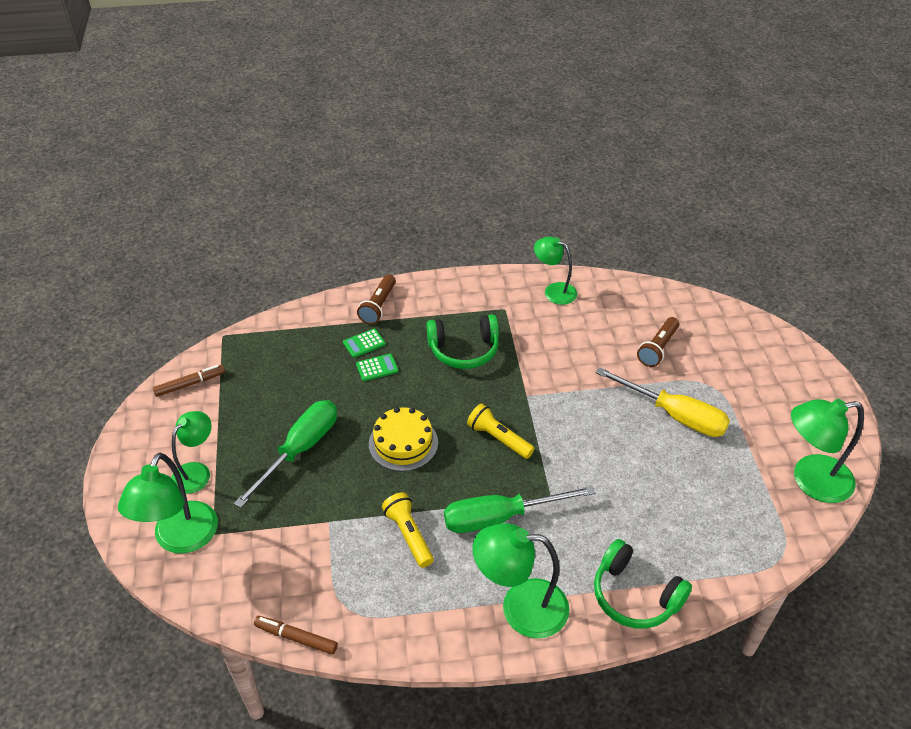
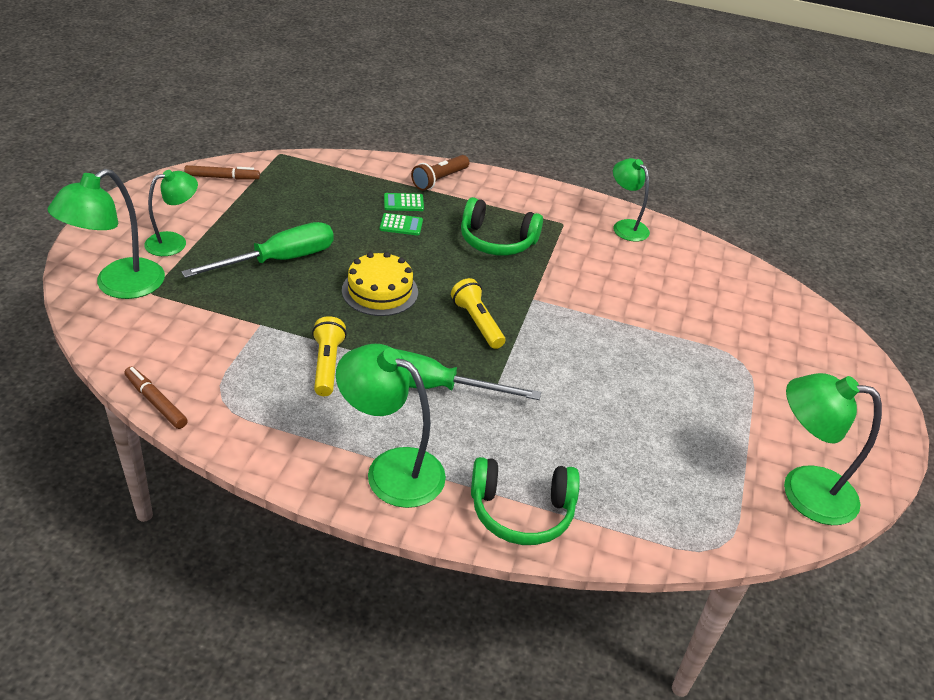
camera: 20 degrees right, 5 degrees down
(635, 595) = (521, 511): green headphones -> green headphones turned 60 degrees counterclockwise
(658, 348) = (704, 310): brown flashlight -> none
(674, 415) = (682, 373): yellow screwdriver -> none

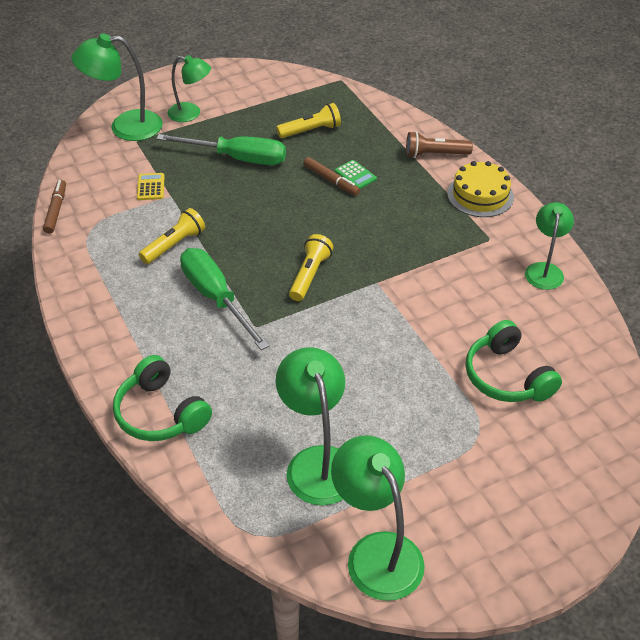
camera: 50 degrees right, 5 degrees up
(222, 177) = (278, 81): brown marker -> brown marker (331, 180)
(229, 327) = (151, 187): none -> yellow calculator
(313, 206) = (311, 131): none -> yellow flashlight
(380, 291) = (274, 215): yellow cake -> yellow cake (480, 195)
(391, 470) = (122, 333): green lamp -> green lamp (317, 462)
(403, 203) = (381, 159): green calculator -> none
(497, 241) = (412, 224): green headphones -> green headphones (507, 376)

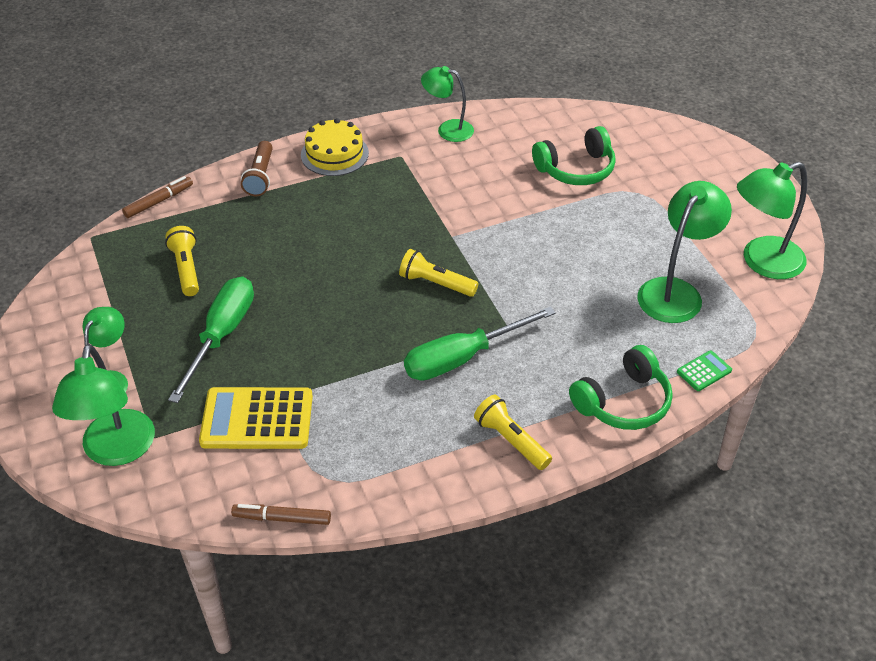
camera: 85 degrees left, 0 degrees up
(151, 187) = (257, 419): yellow calculator -> yellow calculator, size x2.16
(174, 245) = (371, 394): yellow flashlight -> yellow flashlight (511, 440)
(317, 462) = (675, 291): green lamp -> green lamp turned 135 degrees clockwise
(331, 180) = (284, 258): brown marker -> brown marker (159, 201)
(355, 175) = (280, 238): green calculator -> green calculator (704, 371)

